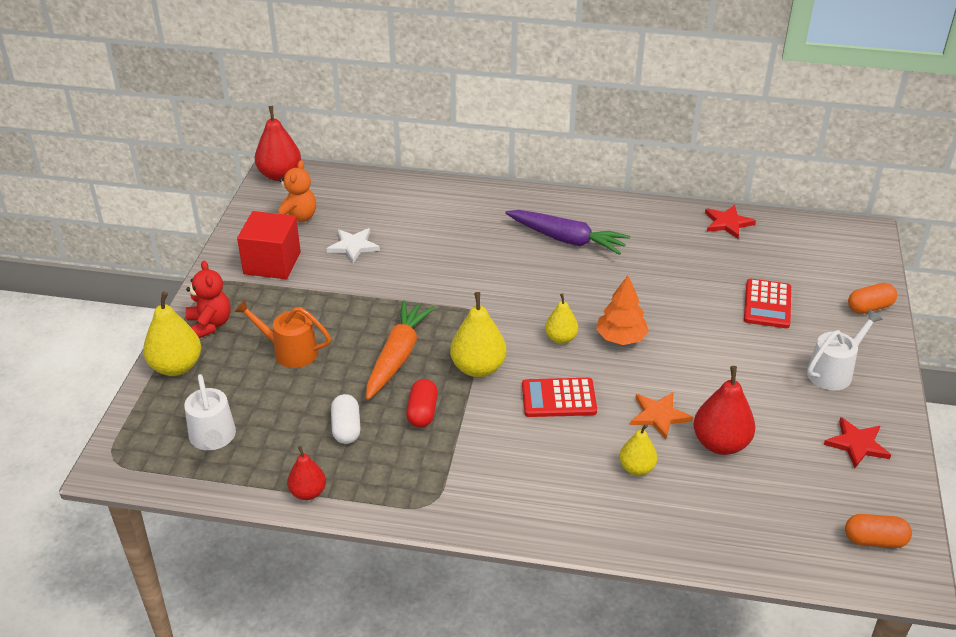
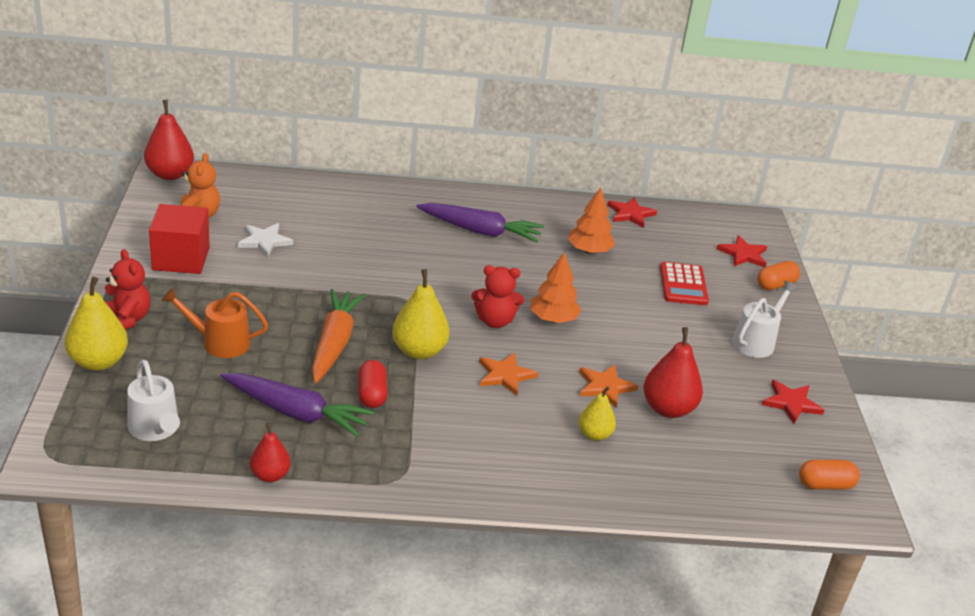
camera: 15 degrees left, 5 degrees down
(346, 428) = (296, 413): white capsule -> purple carrot
(558, 398) = (505, 375): red calculator -> orange star
(561, 338) = (495, 321): yellow pear -> red teddy bear
(674, 263) = (589, 251): none -> orange tree
(841, 271) = (743, 254): none -> red star

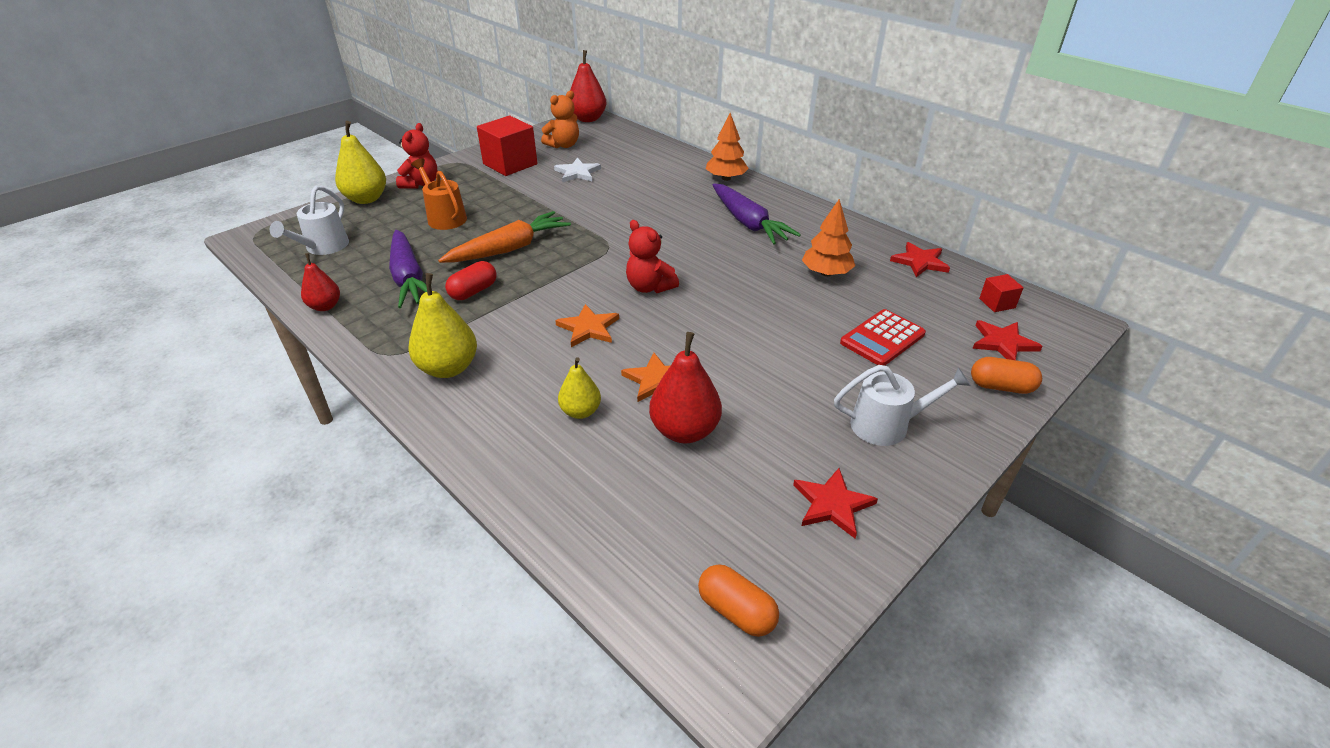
camera: 50 degrees right, 5 degrees up
(419, 351) = (556, 280): yellow pear -> yellow pear (448, 368)
(553, 319) = (702, 308): orange tree -> orange tree (726, 178)
(708, 226) = (997, 303): none -> red cube

